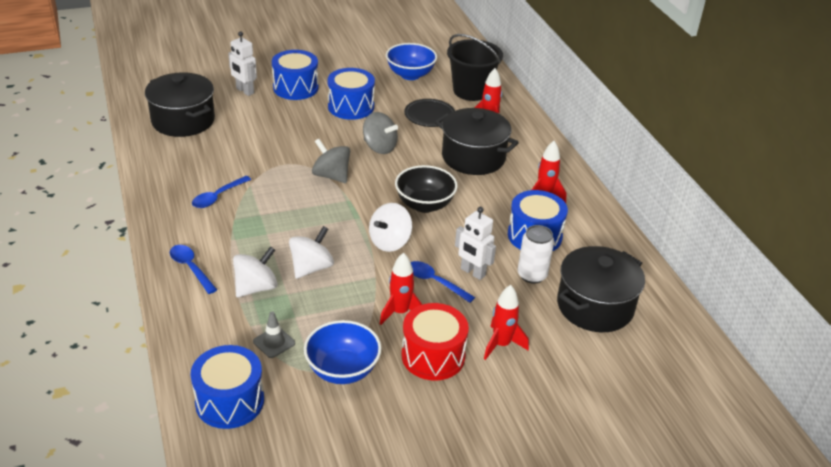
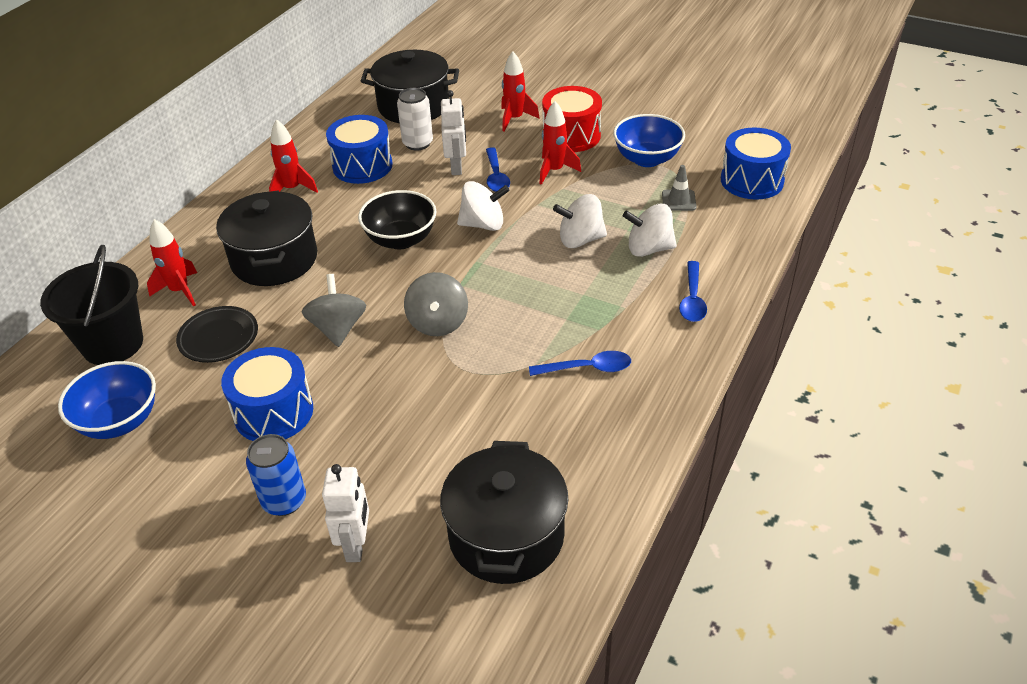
camera: 130 degrees left, 5 degrees up
(295, 88) = (284, 501): blue drum -> blue can

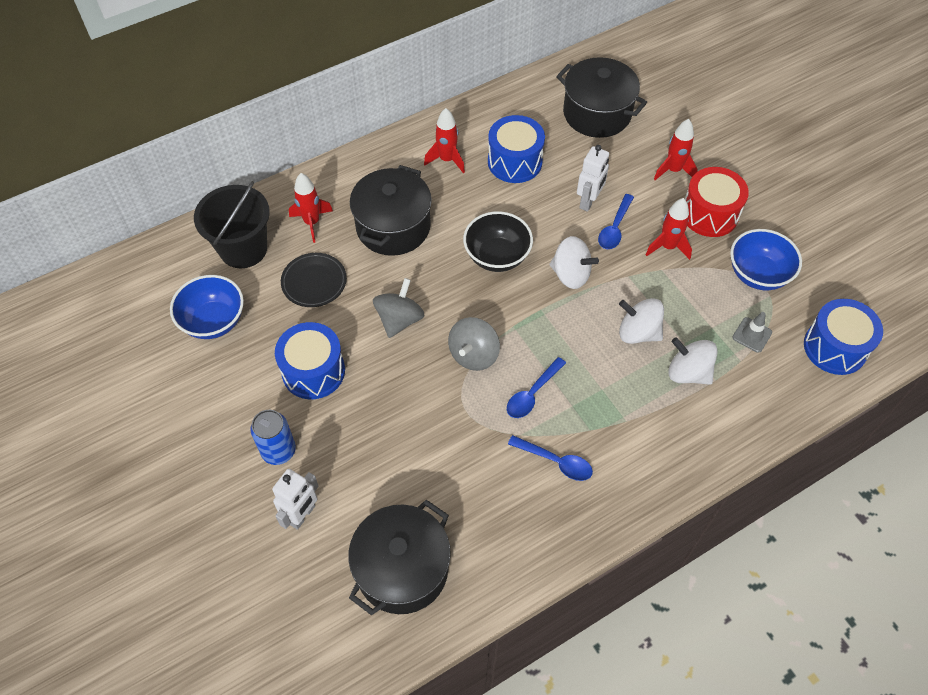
camera: 30 degrees right, 15 degrees up
(417, 143) = (574, 158): white can -> none
(692, 299) = (686, 443): blue spoon -> blue spoon (532, 393)

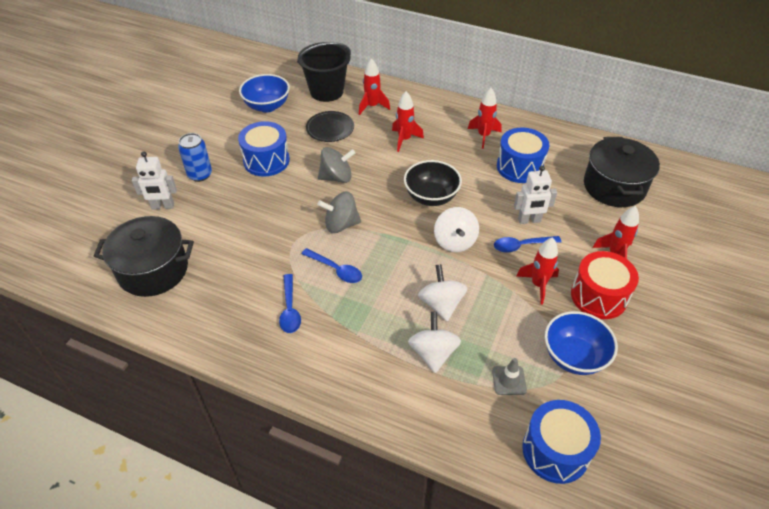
camera: 55 degrees right, 10 degrees down
(393, 227) = (404, 139): black pot -> red rocket
(532, 393) = (335, 270): blue spoon -> blue spoon turned 150 degrees counterclockwise

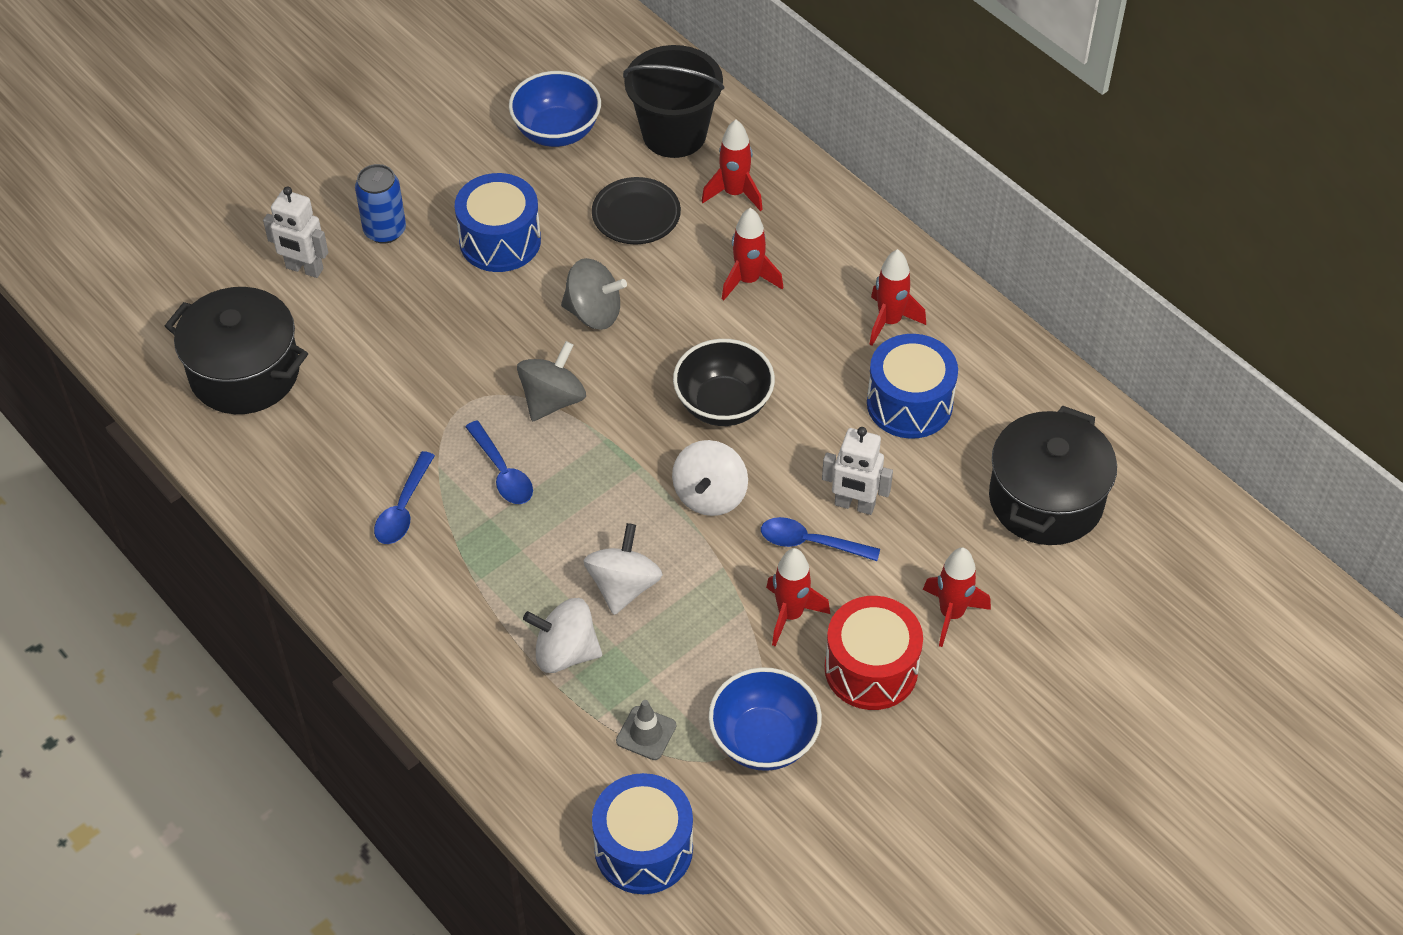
camera: 25 degrees right, 5 degrees up
(341, 224) = (552, 400): grey spinning top -> grey spinning top turned 105 degrees clockwise
(433, 353) = (565, 652): white spinning top -> white spinning top turned 105 degrees counterclockwise

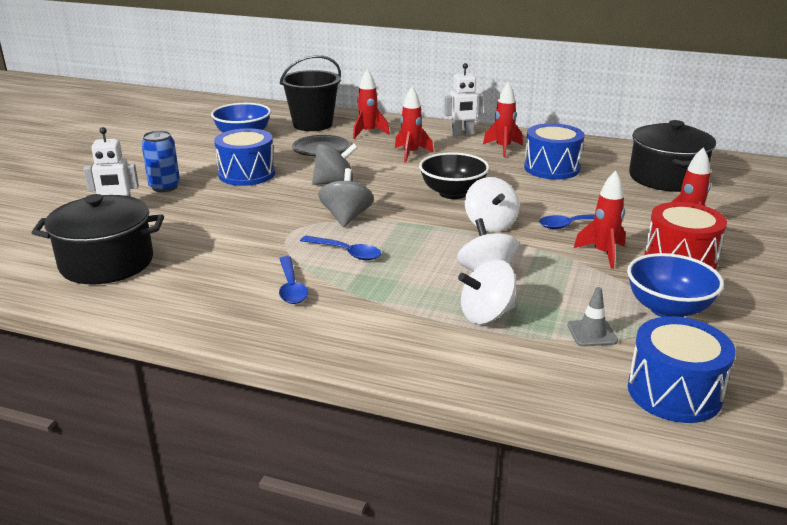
camera: 30 degrees left, 25 degrees down
(854, 505) = (575, 206): white robot -> white robot (462, 134)

